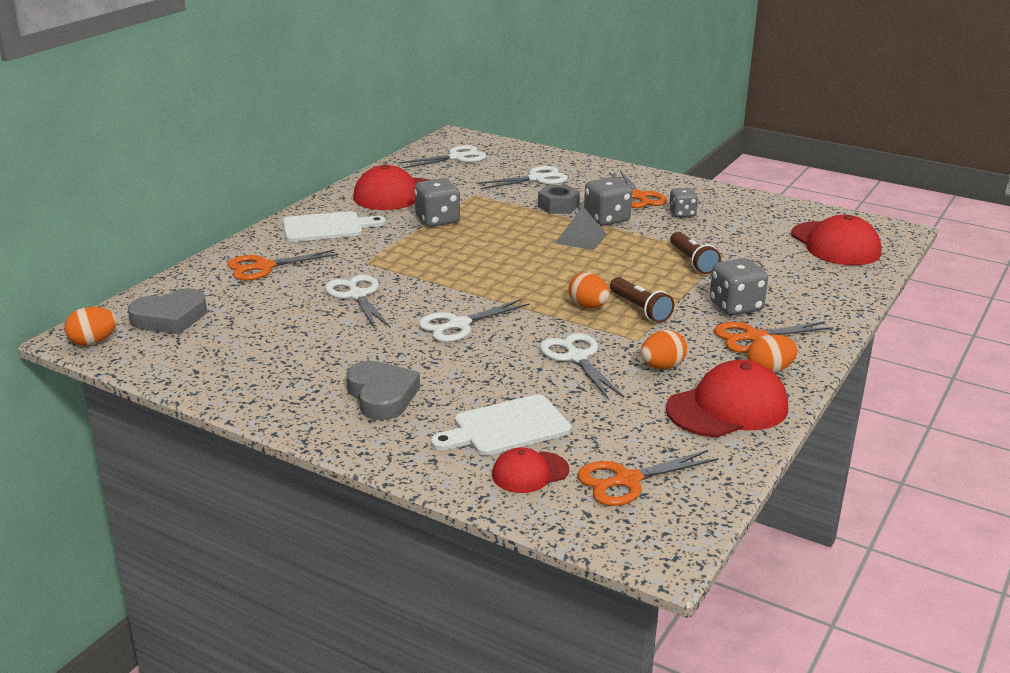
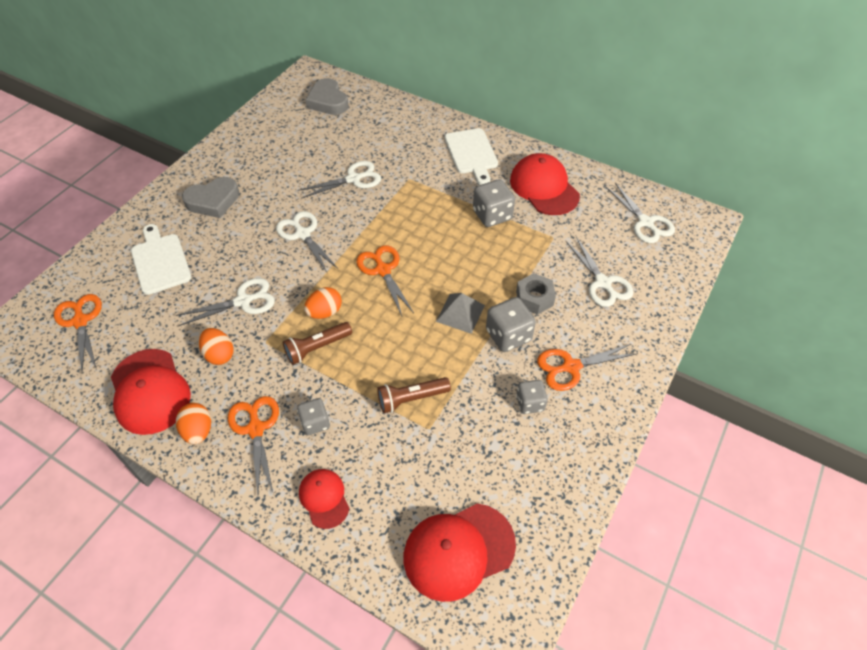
camera: 90 degrees right, 25 degrees up
(93, 342) = (301, 78): orange egg -> none
(264, 267) = (400, 130): orange scissors -> orange scissors (383, 270)
(530, 472) = (106, 272): red cap -> red cap (324, 498)
(736, 306) = (315, 423): grey dice -> grey dice, size x0.64

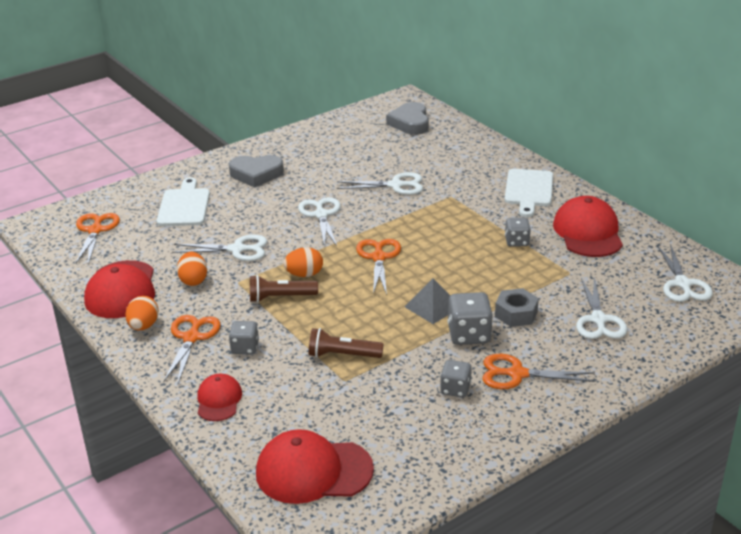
camera: 25 degrees right, 20 degrees down
(492, 215) = (516, 242): grey dice -> grey dice, size x0.64

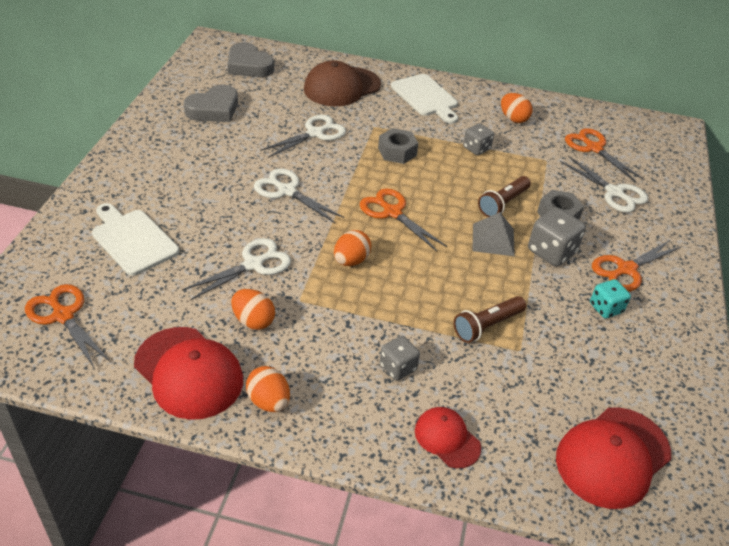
camera: 45 degrees left, 10 degrees up
(191, 338) = (334, 386): orange scissors -> orange scissors (593, 148)
(256, 174) = (166, 172): grey heart -> grey heart (214, 109)
(281, 297) = (361, 296): brown flashlight -> brown flashlight (503, 203)
(443, 220) = (397, 152): none -> grey nut
(455, 389) = (606, 308): grey dice -> turquoise dice
(465, 160) = (342, 87): none -> brown cap
(588, 232) = (513, 119): red cap -> orange egg
(682, 284) = (624, 137): white scissors -> none

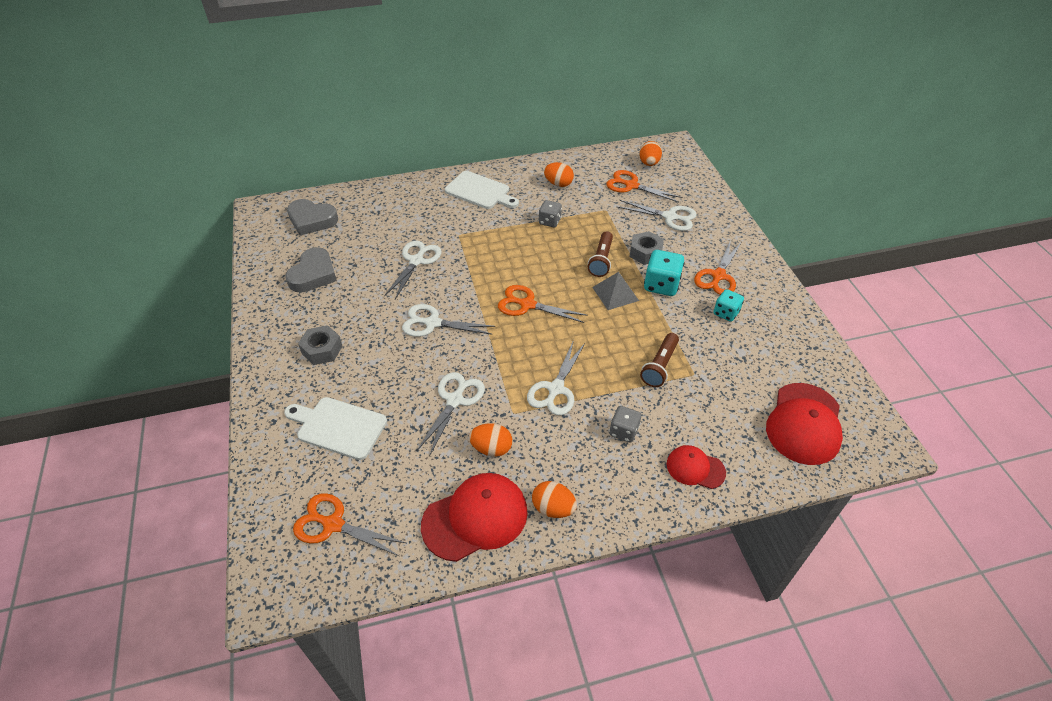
camera: 25 degrees left, 5 degrees up
(189, 373) = (475, 518): red cap -> red cap turned 45 degrees counterclockwise
(342, 87) = (406, 209): brown cap -> none
(351, 261) = (527, 360): orange egg -> orange egg (649, 163)
(359, 298) = (555, 389): none -> white scissors
(397, 152) = (493, 250): grey nut -> grey nut (322, 350)
(551, 252) = (661, 285): grey dice -> turquoise dice

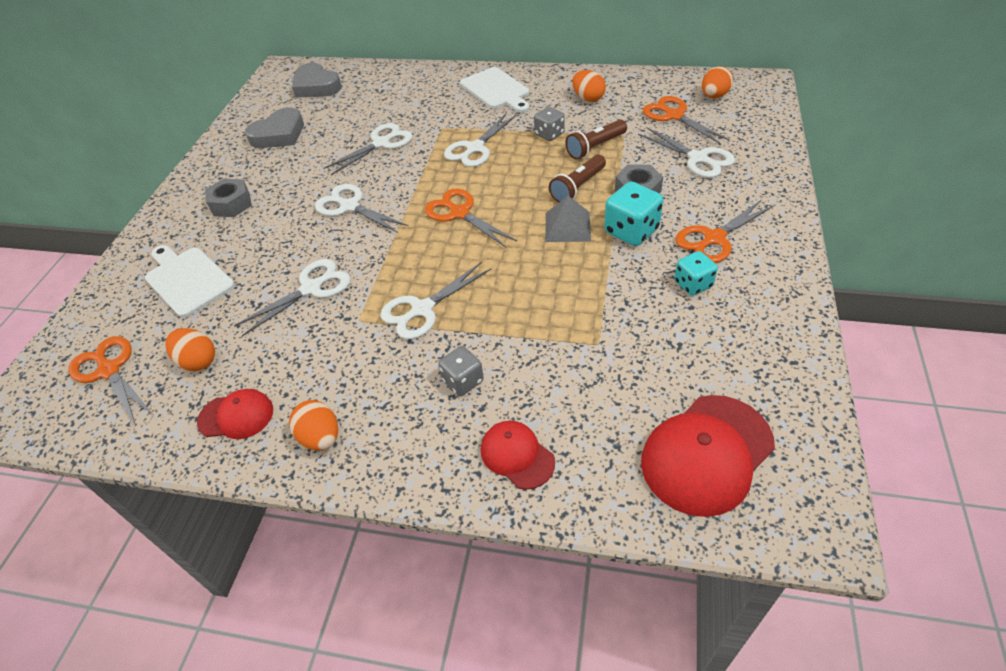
camera: 30 degrees right, 0 degrees up
(475, 518) = (236, 416): red cap -> red cap, size x0.57
(491, 448) = (308, 349): orange egg -> orange egg (198, 361)
(499, 247) = (475, 148): none -> white scissors
(660, 366) = (561, 321): brown flashlight -> brown flashlight (595, 147)

